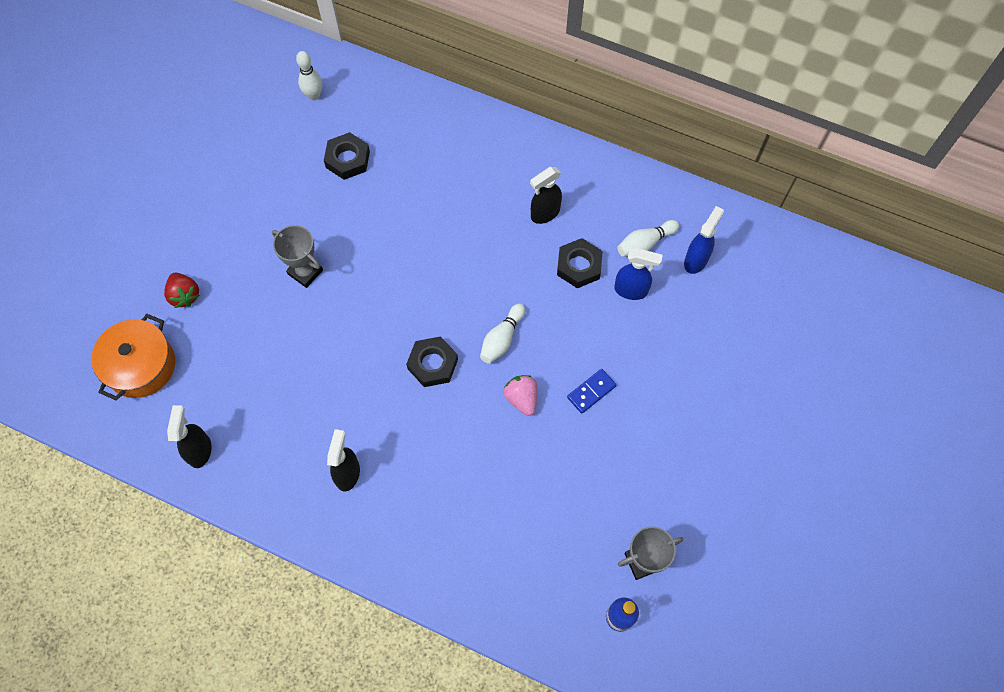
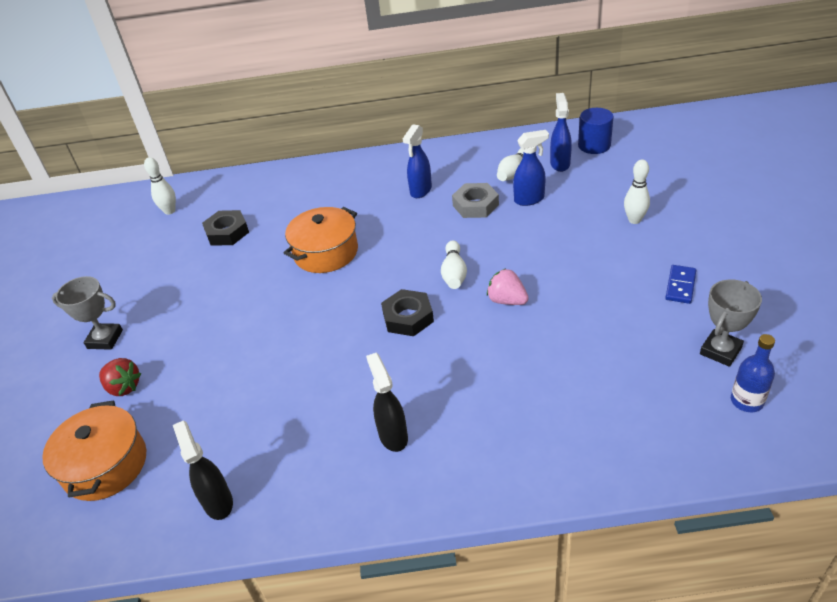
camera: 25 degrees left, 25 degrees down
(305, 272) = (239, 315): grey trophy -> grey trophy (105, 339)
(414, 242) = (326, 252): none -> orange pot
(544, 213) = (420, 191): black spray bottle -> blue spray bottle
(579, 266) = (475, 205): black nut -> grey nut
(591, 391) = (559, 268): blue domino -> blue domino (680, 286)
(700, 378) = (634, 220): none -> white bowling pin
(748, 255) = (594, 145): none -> blue cylinder

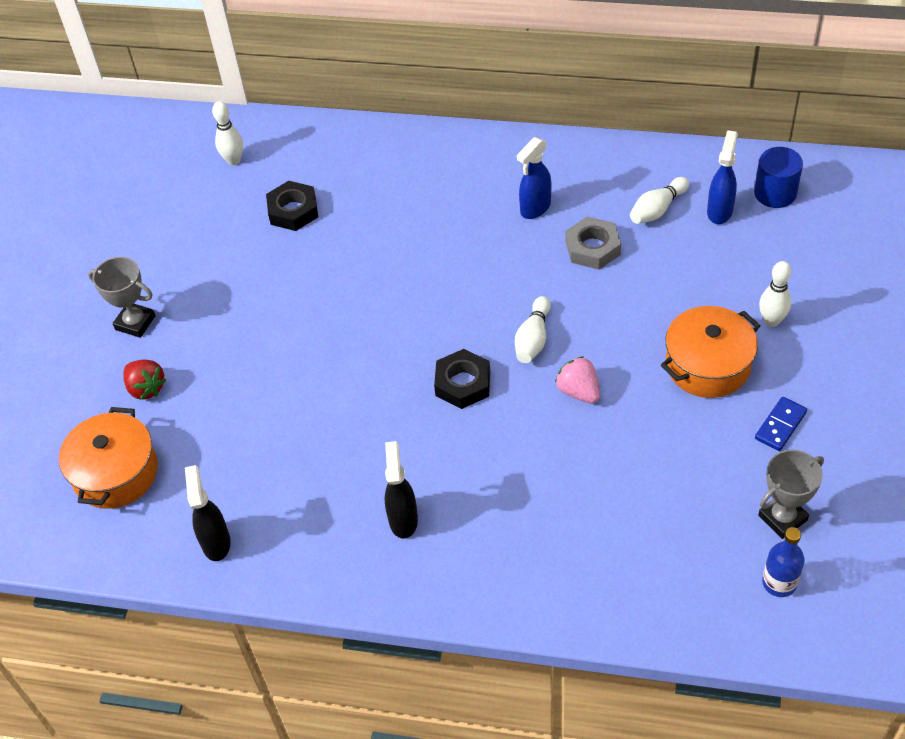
camera: 15 degrees right, 10 degrees up
(326, 252) = (398, 270): orange pot -> orange pot (707, 365)
(529, 199) = (660, 256): blue spray bottle -> none

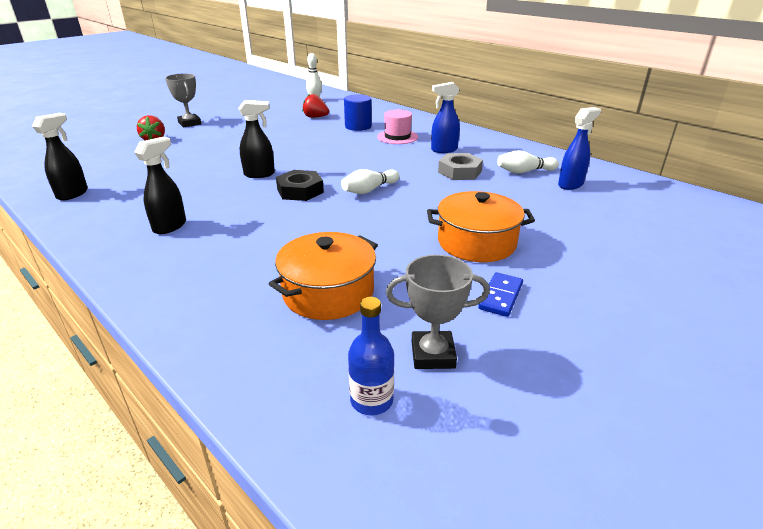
camera: 30 degrees right, 20 degrees down
(116, 473) = (88, 157): orange pot -> orange pot (328, 293)
(293, 211) = (315, 117): black nut -> red strawberry
(381, 380) = (260, 174): none -> black spray bottle
(453, 206) = (397, 137): none -> pink hat
(578, 391) = (365, 219): pink strawberry -> none
(771, 321) = (557, 241): white bowling pin -> none
(775, 193) = (625, 190): blue cylinder -> blue cylinder (358, 126)
(780, 425) = (500, 296): blue domino -> blue domino turned 45 degrees counterclockwise

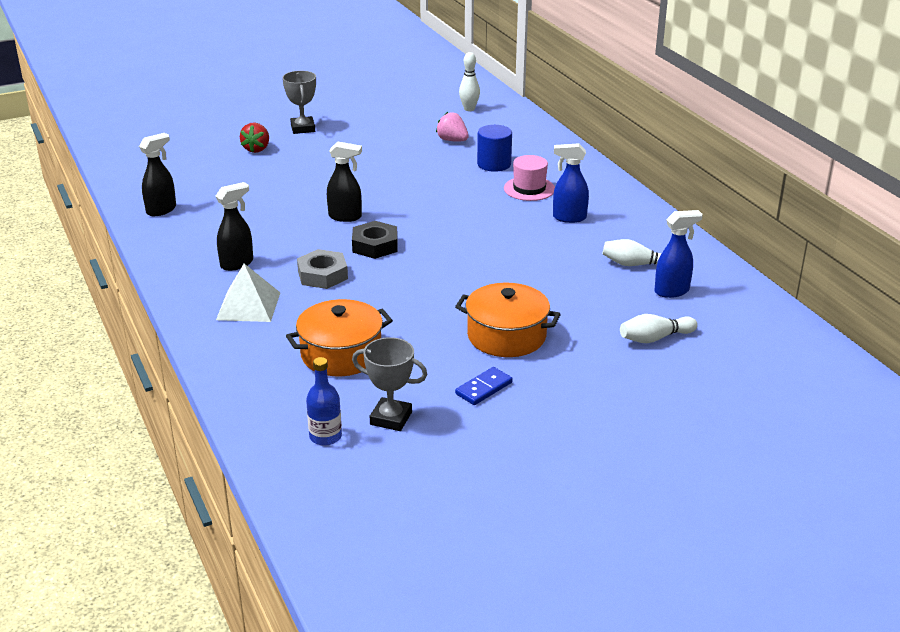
camera: 20 degrees right, 0 degrees up
(199, 263) = (248, 306): none -> white pyramid
(315, 117) = (452, 140): red strawberry -> pink strawberry
(369, 190) = (445, 257): white bowling pin -> white bowling pin (655, 338)
(460, 172) = (561, 252): grey nut -> grey nut (322, 275)

